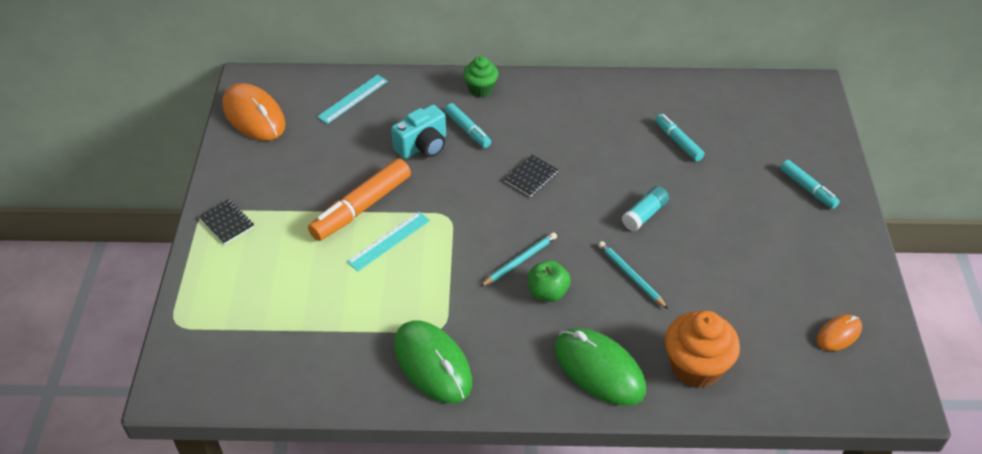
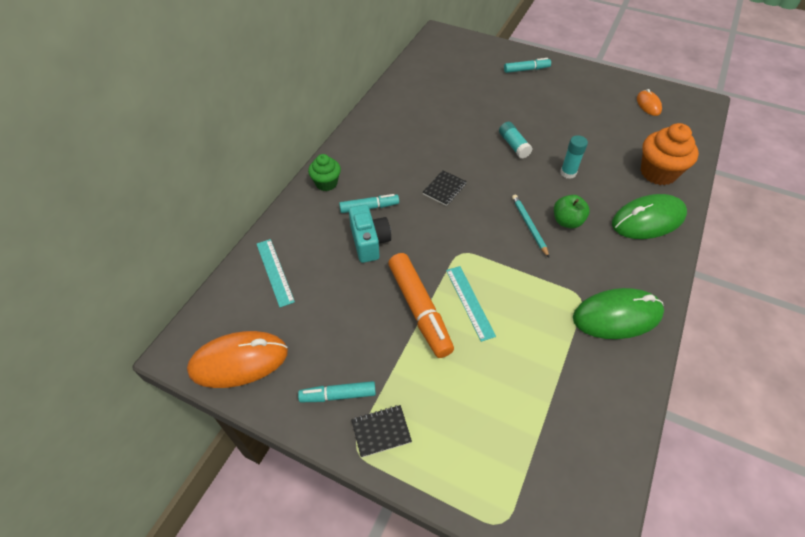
camera: 65 degrees left, 5 degrees up
(531, 177) = (444, 189): black notebook -> black notebook turned 60 degrees clockwise
(631, 276) = (568, 173): turquoise pencil -> turquoise glue stick
(678, 142) = (453, 104): turquoise marker -> turquoise marker (338, 395)

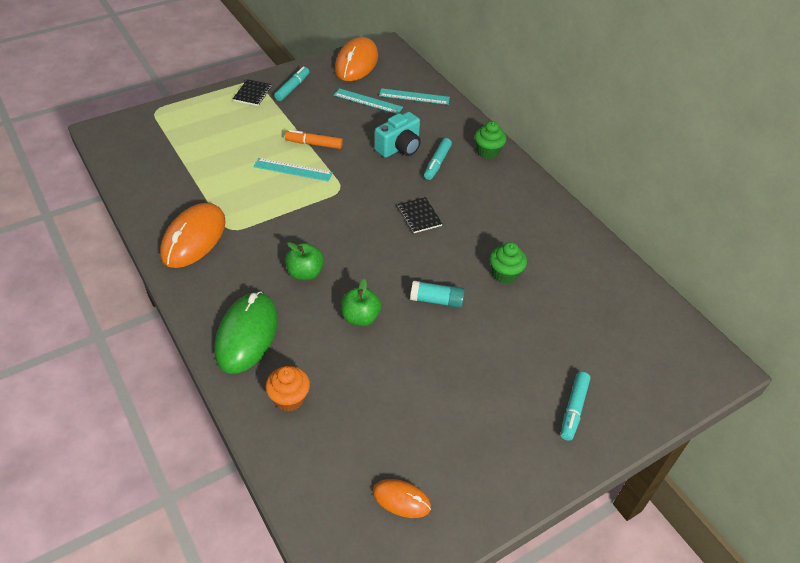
camera: 120 degrees right, 5 degrees down
(311, 306) = (368, 101): none -> turquoise ruler
(369, 242) = (399, 148): turquoise camera -> turquoise camera turned 60 degrees counterclockwise
(419, 309) = (314, 144): orange marker -> orange marker, size x0.58
(457, 125) = (505, 274): none -> green cupcake
(529, 226) = (325, 245): turquoise pencil -> none
(568, 173) = (360, 317): turquoise glue stick -> green apple
(617, 316) = (194, 238): green mouse -> orange mouse
(658, 173) = (289, 399): orange cupcake -> orange cupcake, size x0.61

